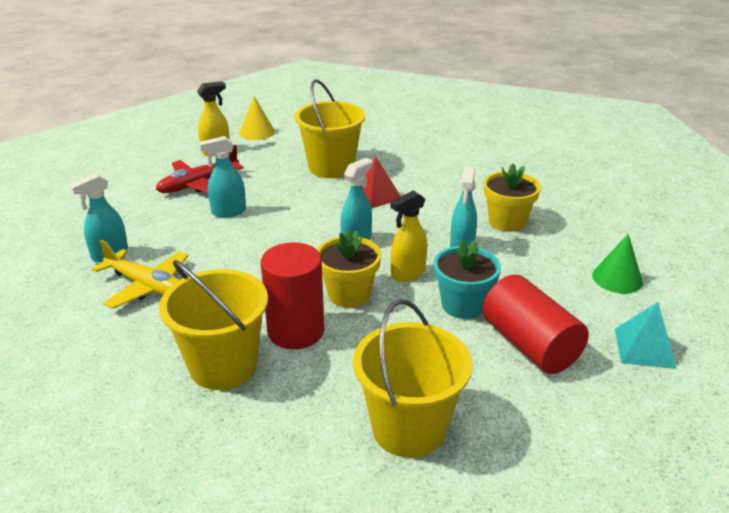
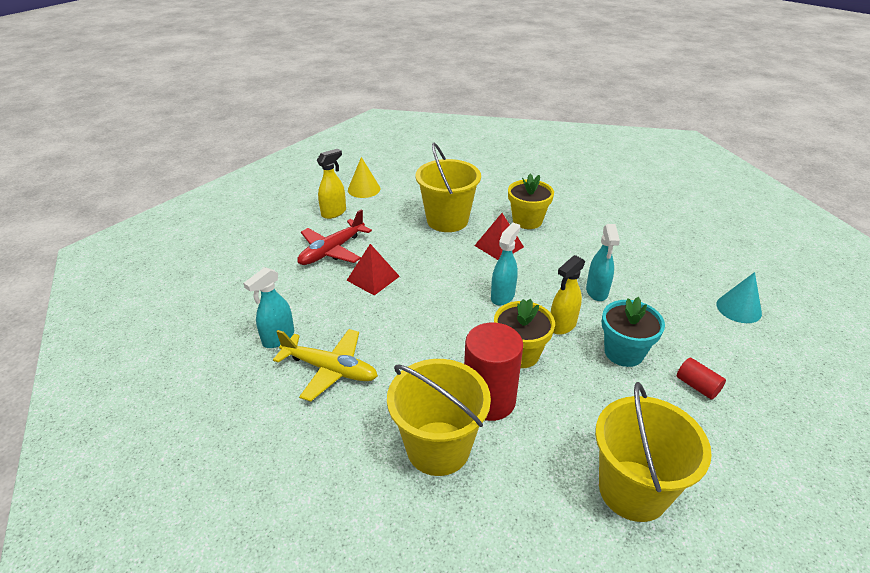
camera: 10 degrees left, 5 degrees up
(228, 212) = (373, 278): turquoise spray bottle -> red pyramid
(507, 222) = (624, 261): yellow flower pot -> yellow flower pot (527, 221)
(530, 345) = (697, 386): red cylinder -> red cylinder, size x0.47
(617, 278) = (738, 308): green cone -> turquoise cone
(644, 348) = (791, 376): turquoise pyramid -> none

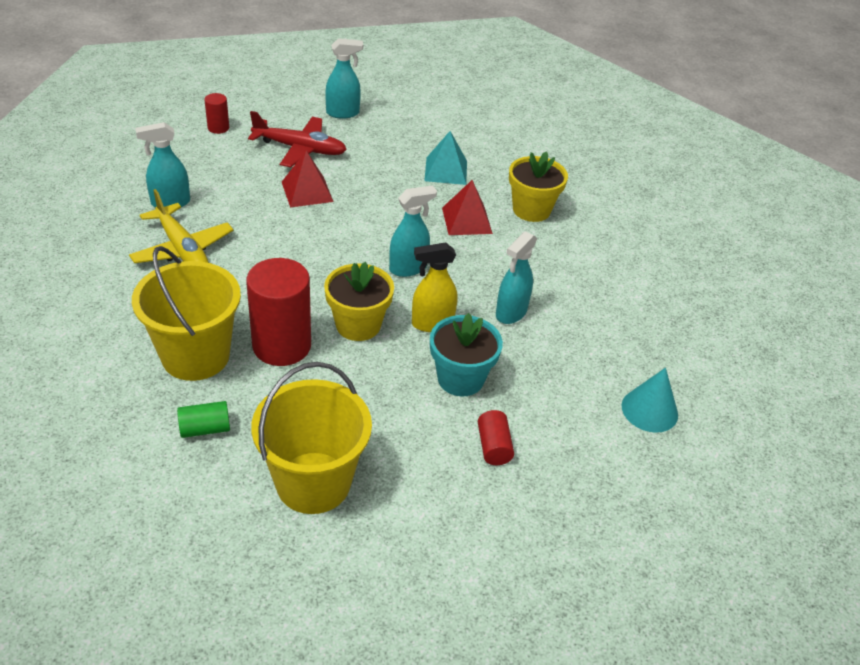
camera: 30 degrees right, 5 degrees up
(252, 263) = (218, 128): none -> red cylinder
(332, 250) = (300, 149): red plane -> red plane turned 150 degrees counterclockwise
(334, 212) = (343, 113): yellow spray bottle -> turquoise spray bottle
(364, 189) = (399, 102): yellow cone -> none
(447, 220) = (446, 171): yellow bucket -> turquoise pyramid
(513, 502) = (205, 429): none -> green cylinder

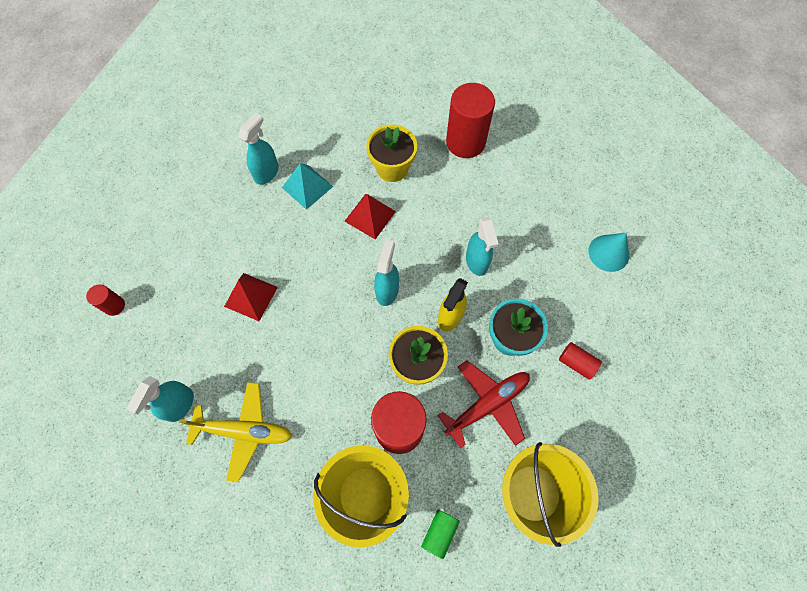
camera: 45 degrees left, 25 degrees up
(300, 149) = (195, 265): red plane -> red plane (487, 404)
(343, 113) = (178, 202): turquoise spray bottle -> turquoise spray bottle (267, 173)
(623, 242) = (465, 142): none -> red cylinder

